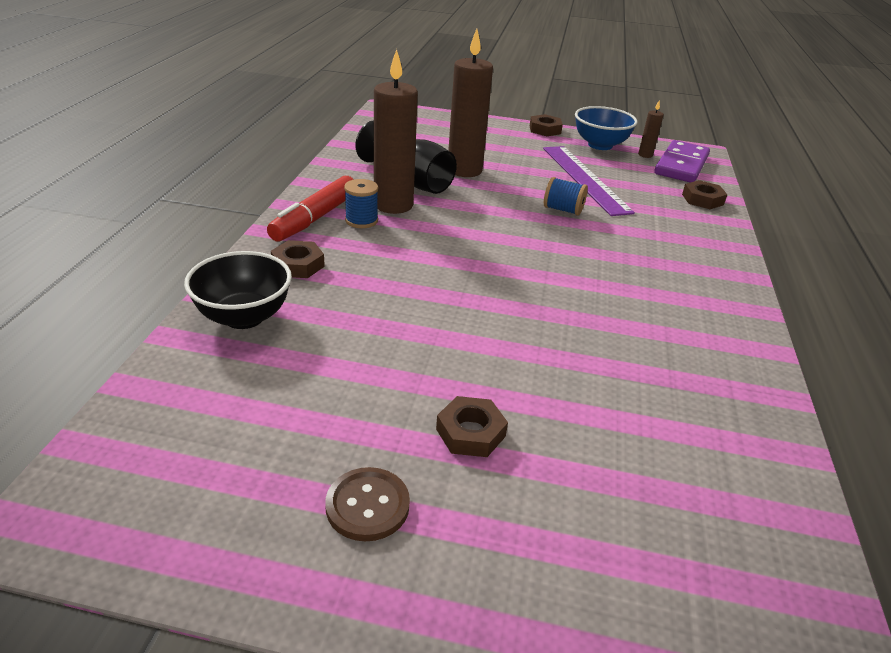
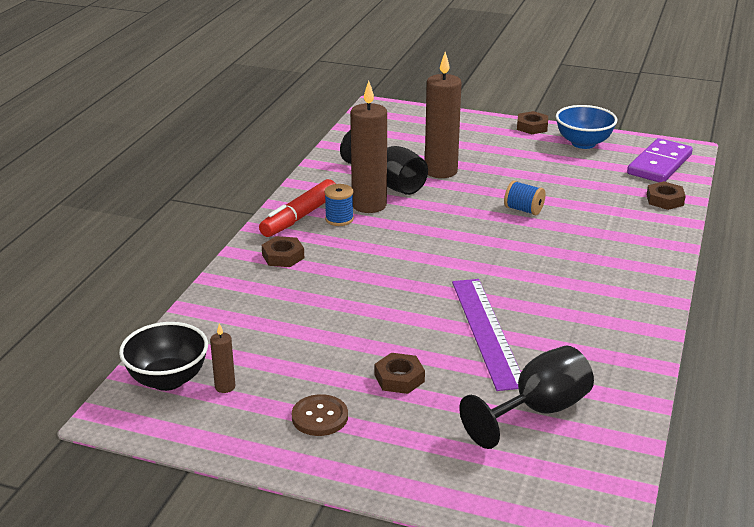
camera: 10 degrees right, 5 degrees down
(244, 317) = (239, 295): black bowl -> black bowl (168, 379)
(585, 178) = (555, 179): purple ruler -> purple ruler (487, 331)
(645, 155) = (626, 154): brown candle -> brown candle (225, 387)
(669, 476) = (538, 411): none -> black goblet

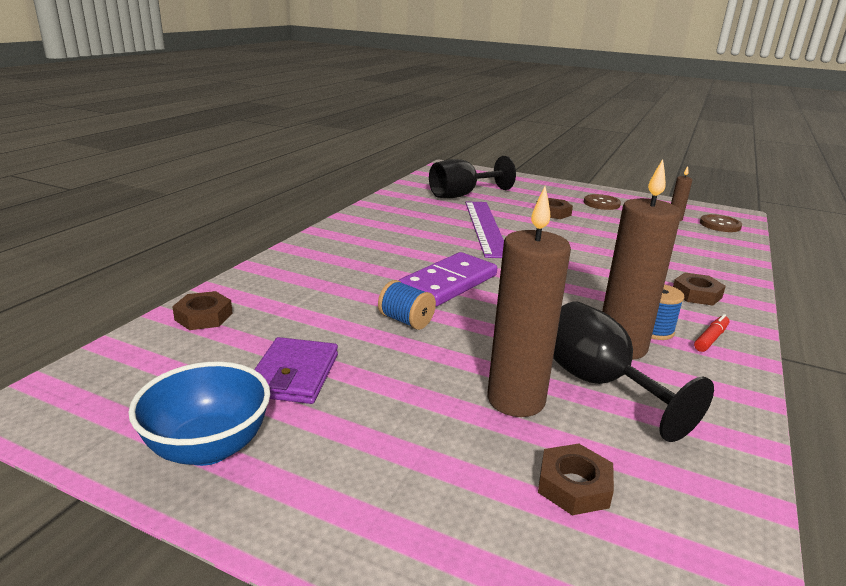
camera: 175 degrees left, 5 degrees down
(168, 379) = (720, 225): black bowl -> brown button
(299, 217) = (711, 338): red marker -> red marker, size x0.49
(532, 127) = (278, 524): brown nut -> brown nut (574, 486)
(571, 173) = (294, 375): none -> purple wallet
(659, 164) = (128, 377): purple domino -> purple domino (448, 283)

